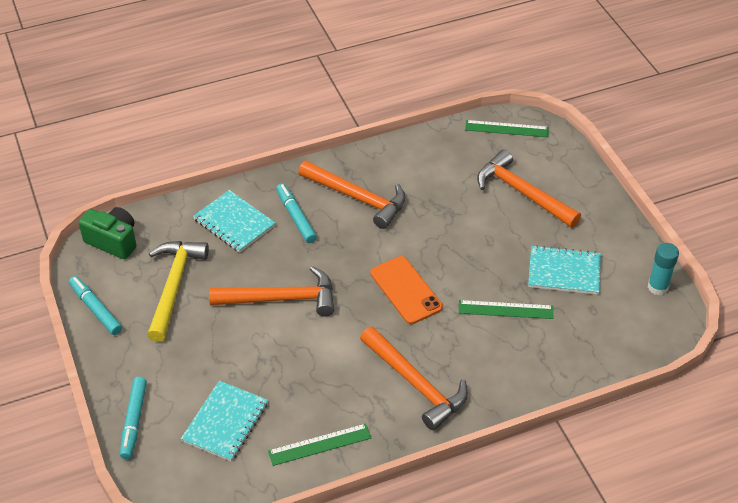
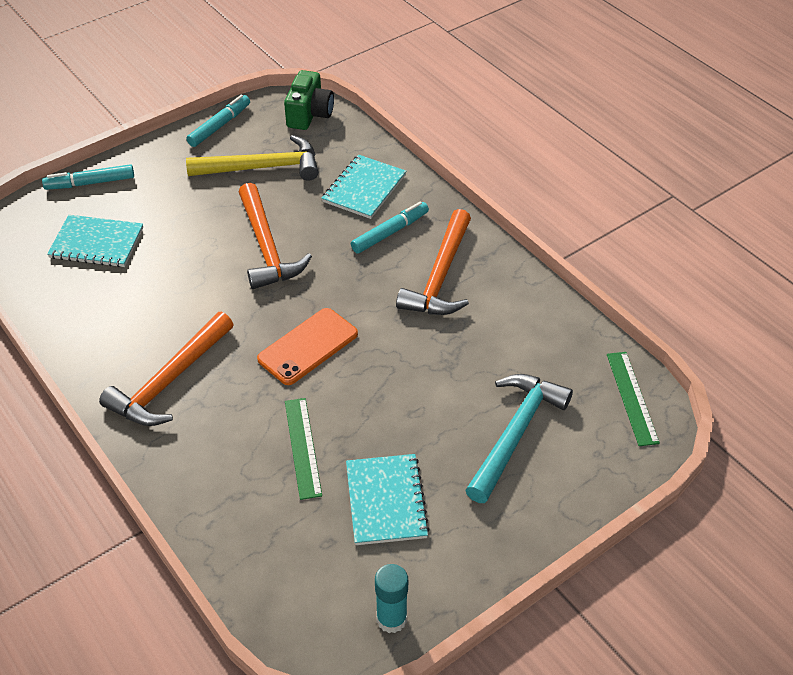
camera: 75 degrees right, 0 degrees up
(319, 444) = (76, 318): green ruler -> none
(522, 192) = (516, 433): orange hammer -> turquoise hammer

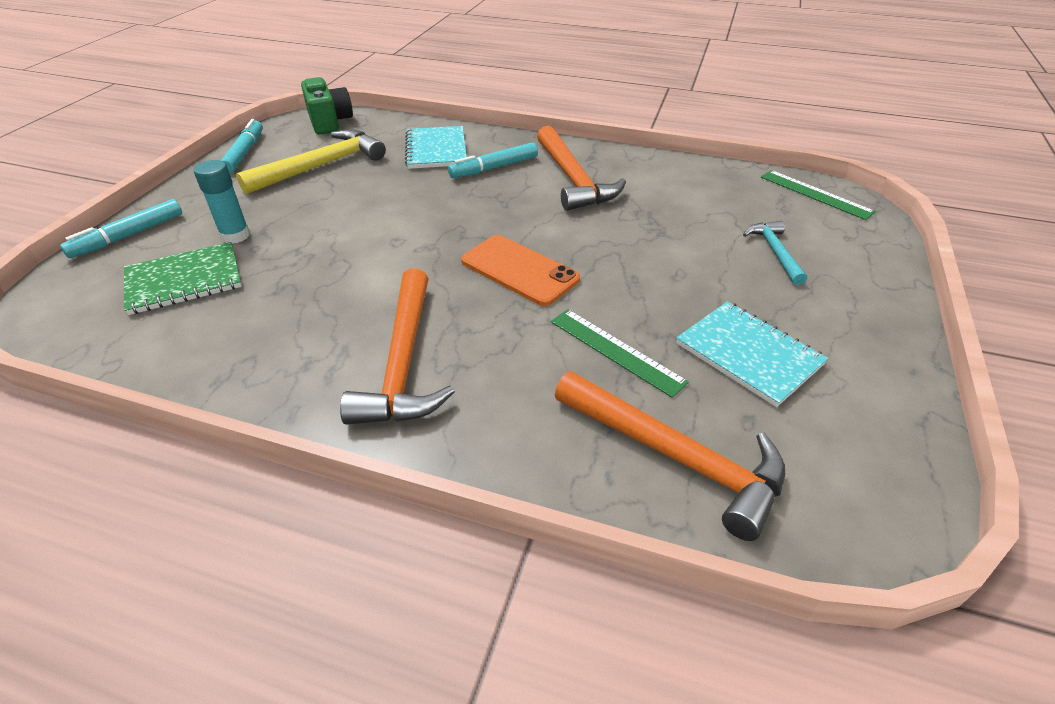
camera: 35 degrees left, 5 degrees down
(97, 243) = (184, 280): turquoise notebook -> green notebook
(266, 247) = (389, 216): orange hammer -> orange hammer (676, 457)
(308, 346) = (519, 270): orange phone -> orange phone turned 60 degrees counterclockwise
(390, 232) = (494, 168): turquoise marker -> turquoise marker turned 135 degrees counterclockwise
(391, 619) = (897, 454): turquoise glue stick -> turquoise glue stick (235, 236)
(516, 433) = (775, 252): turquoise hammer -> turquoise hammer, size x0.56

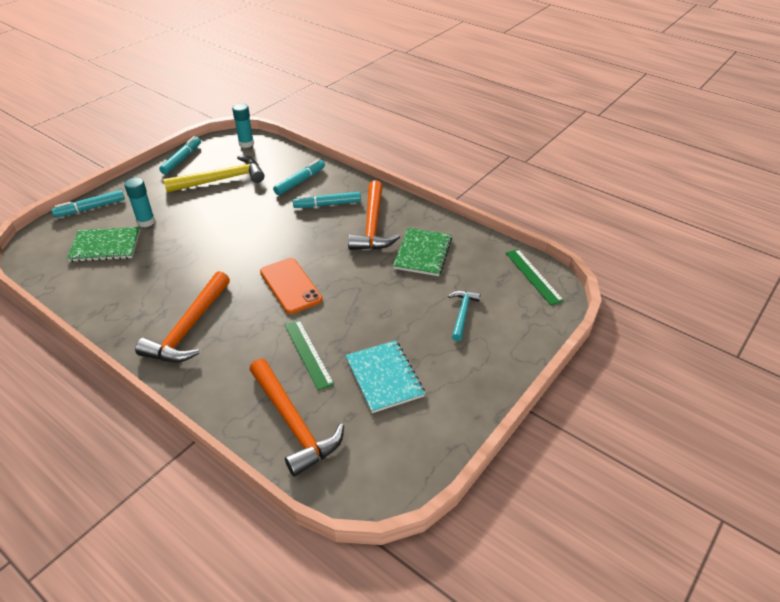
camera: 20 degrees right, 0 degrees up
(329, 122) = (246, 144): green camera -> turquoise glue stick
(436, 149) = (300, 181): turquoise notebook -> turquoise marker
(663, 197) = (422, 253): none -> green notebook

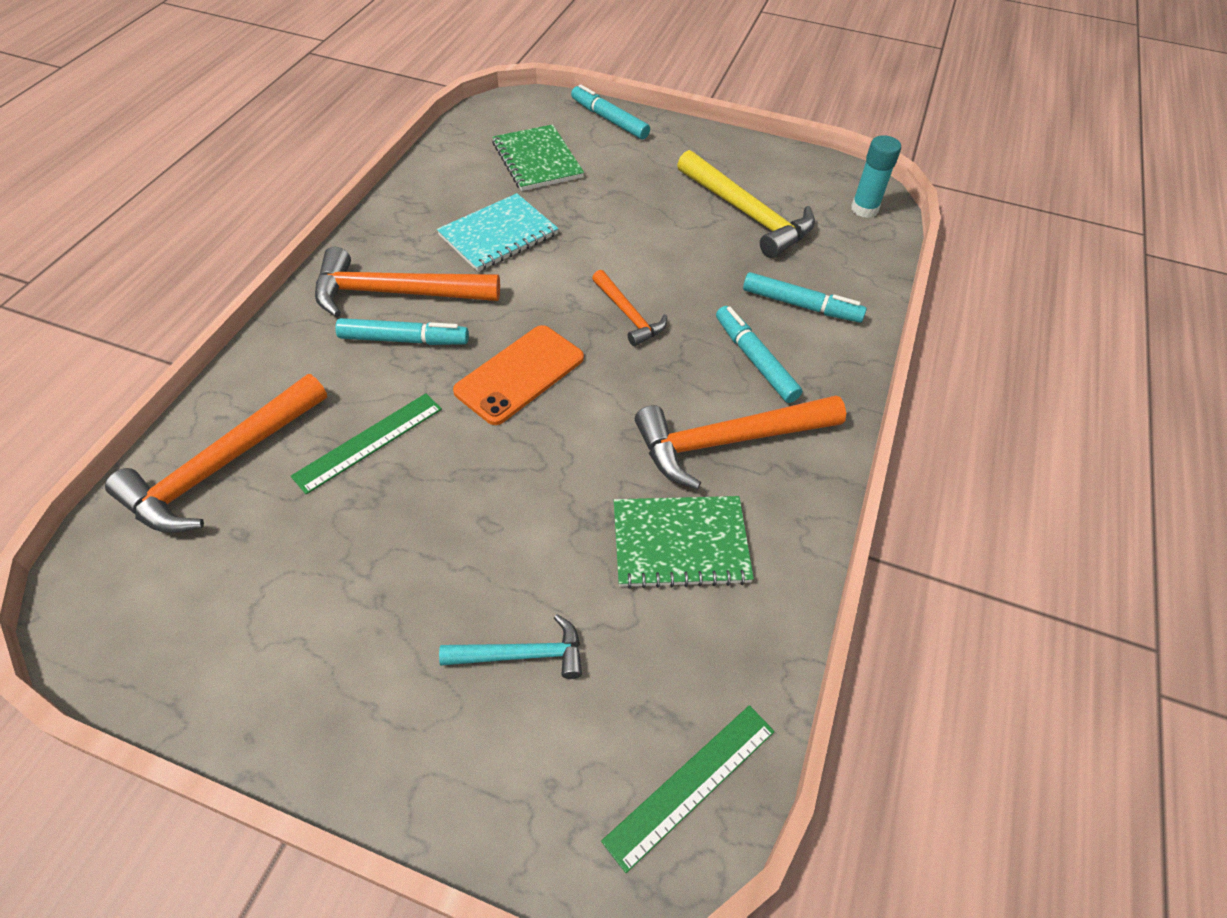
camera: 70 degrees right, 10 degrees up
(146, 222) = (605, 176): turquoise glue stick -> none
(182, 159) = (773, 157): turquoise marker -> turquoise marker (404, 339)
(270, 238) = (628, 315): none -> orange hammer
(384, 377) = (330, 561): turquoise notebook -> turquoise notebook (498, 235)

